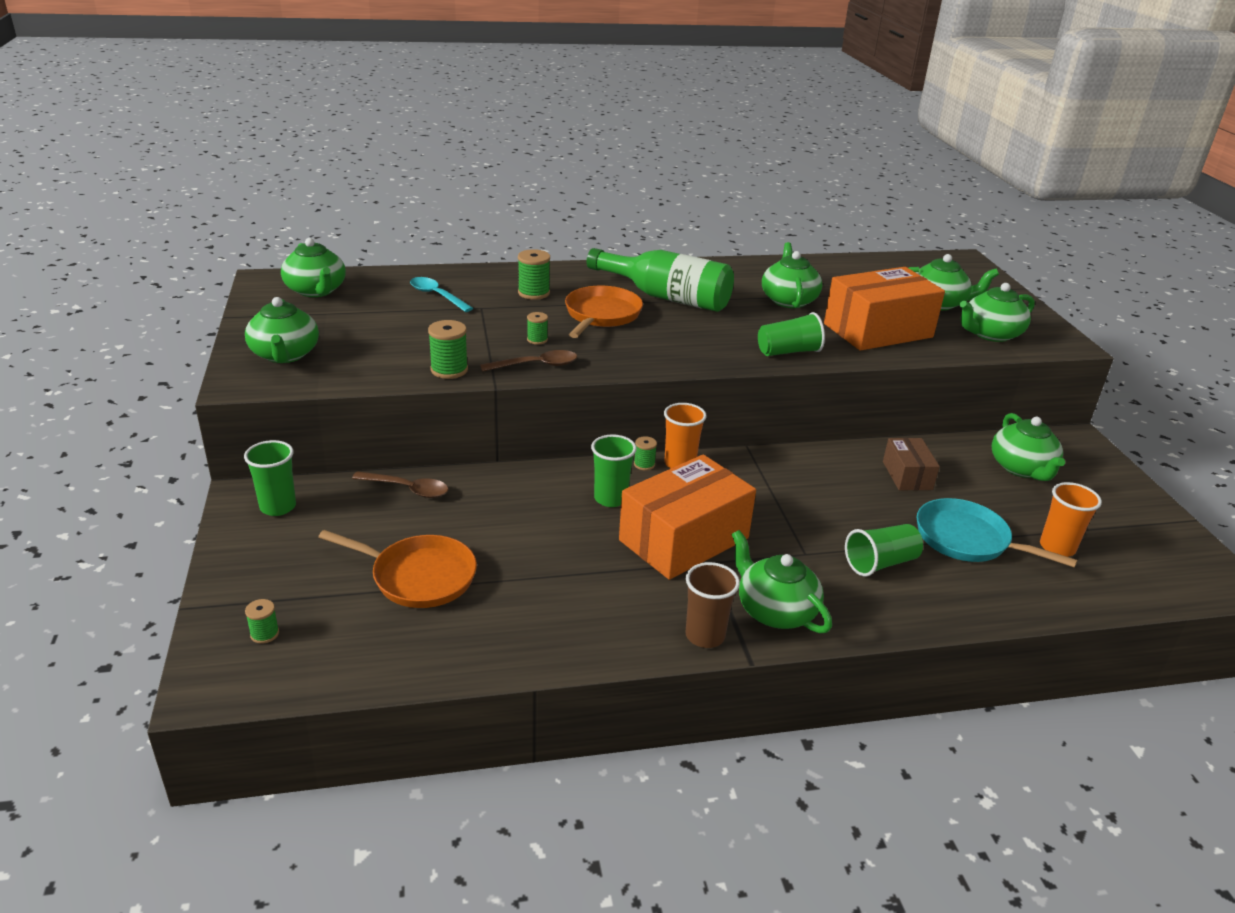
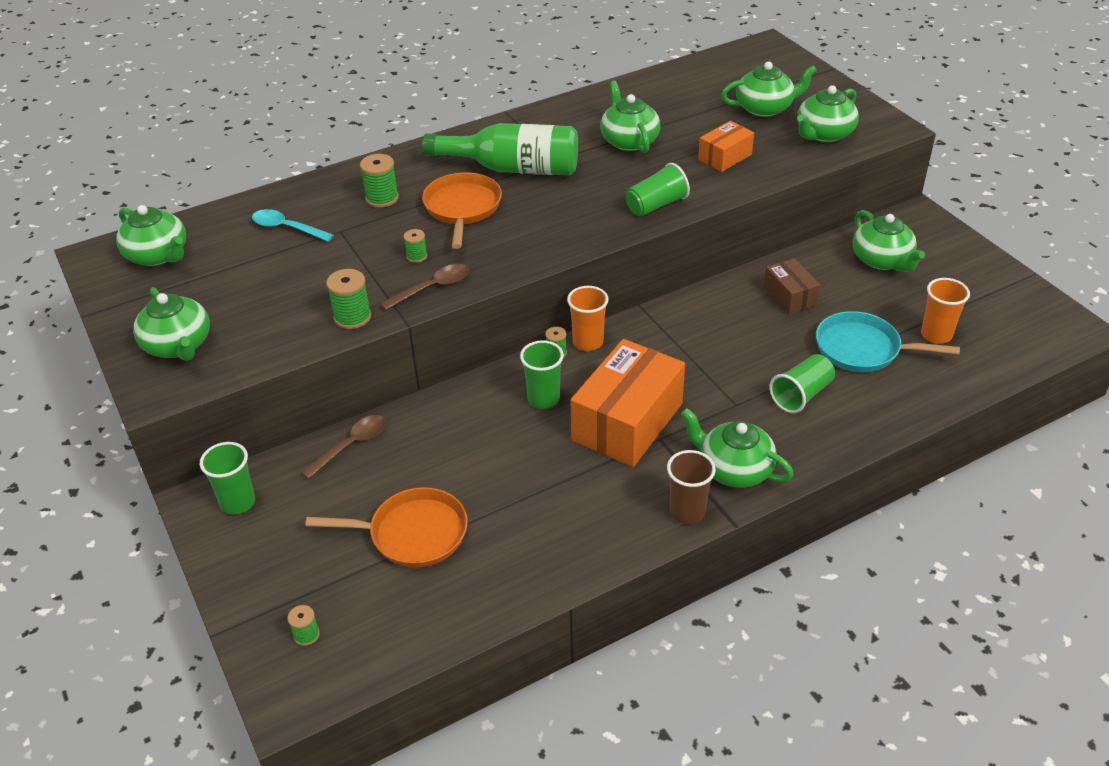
camera: 15 degrees left, 10 degrees up
(407, 489) = (351, 445): brown spoon -> brown spoon turned 45 degrees counterclockwise
(878, 330) = (725, 157): orange box -> orange box, size x0.52

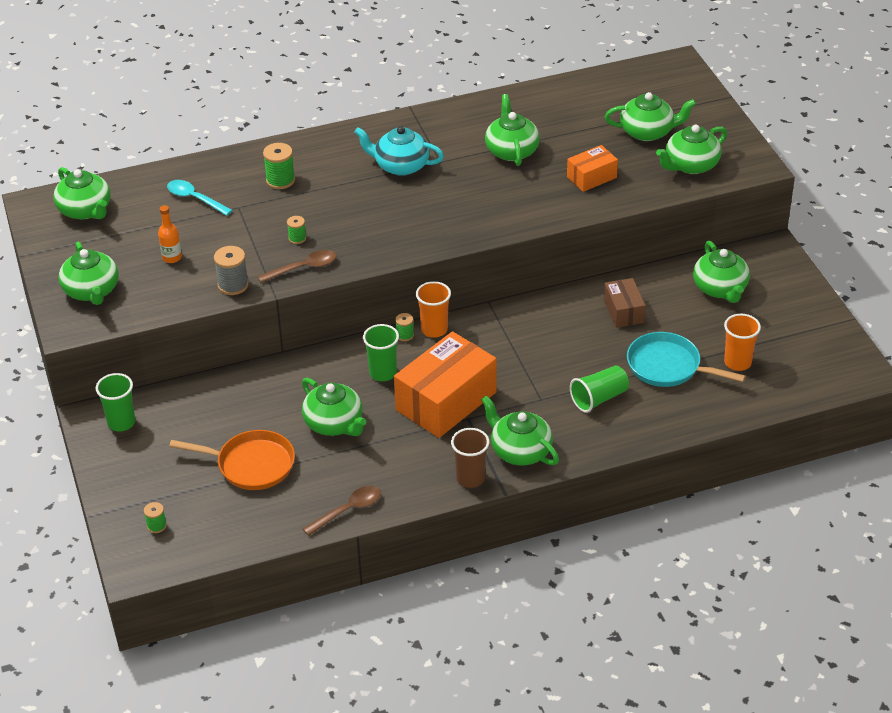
camera: 10 degrees right, 0 degrees up
(271, 295) = (172, 257): none -> orange bottle
(351, 445) = (217, 390): brown spoon -> brown spoon (348, 510)
(352, 317) = (233, 285): green spool -> grey spool
(462, 208) = (346, 199): orange pan -> none
(502, 467) = (334, 423): none -> green teapot
(513, 168) = (400, 166): green bottle -> turquoise teapot
(656, 205) = (514, 217): green cup -> none

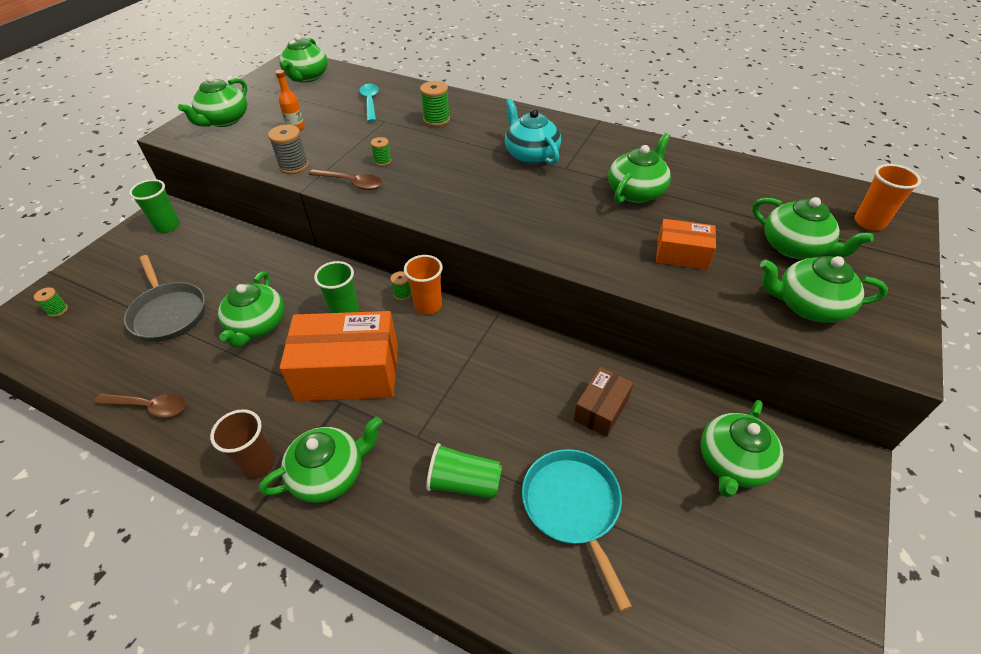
camera: 45 degrees right, 5 degrees up
(251, 465) = (168, 313): orange pan -> grey pan
(520, 450) = (329, 474): green teapot -> green teapot turned 60 degrees clockwise
(737, 362) = (656, 572): orange cup -> orange cup (869, 222)

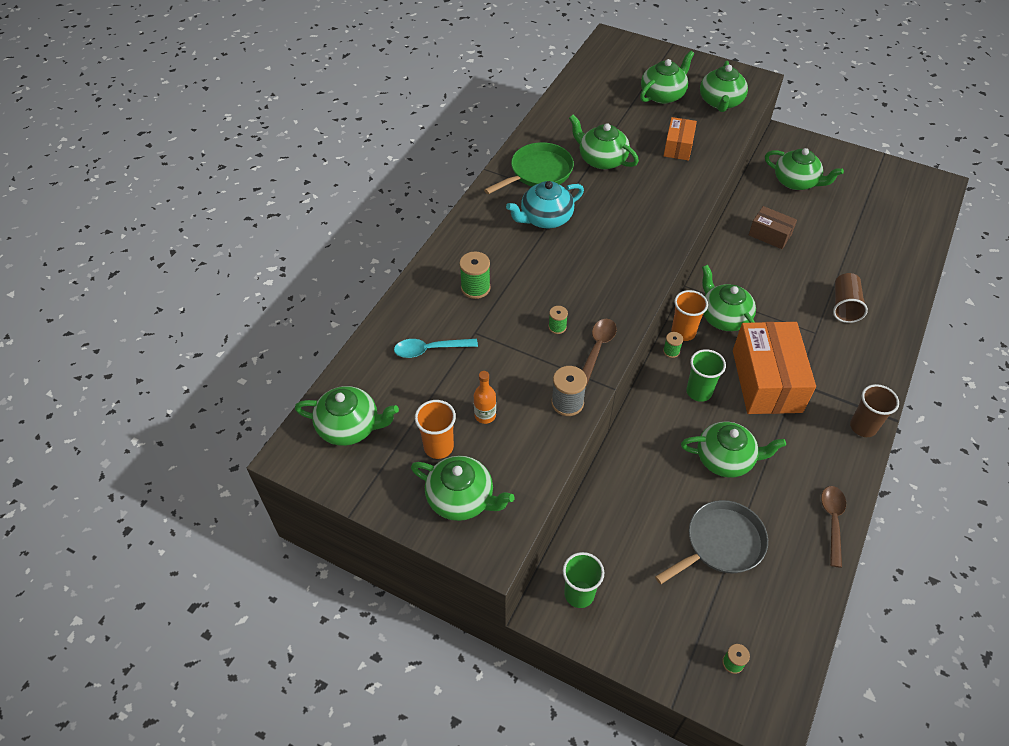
camera: 90 degrees left, 5 degrees up
(329, 474) = (859, 381): green teapot -> green teapot (724, 317)
(464, 483) = (844, 306): green cup -> brown cup
(573, 507) = (846, 254): turquoise pan -> none
(602, 150) = (538, 172): none -> green pan
(869, 222) = (631, 57): orange cup -> orange cup (438, 447)

